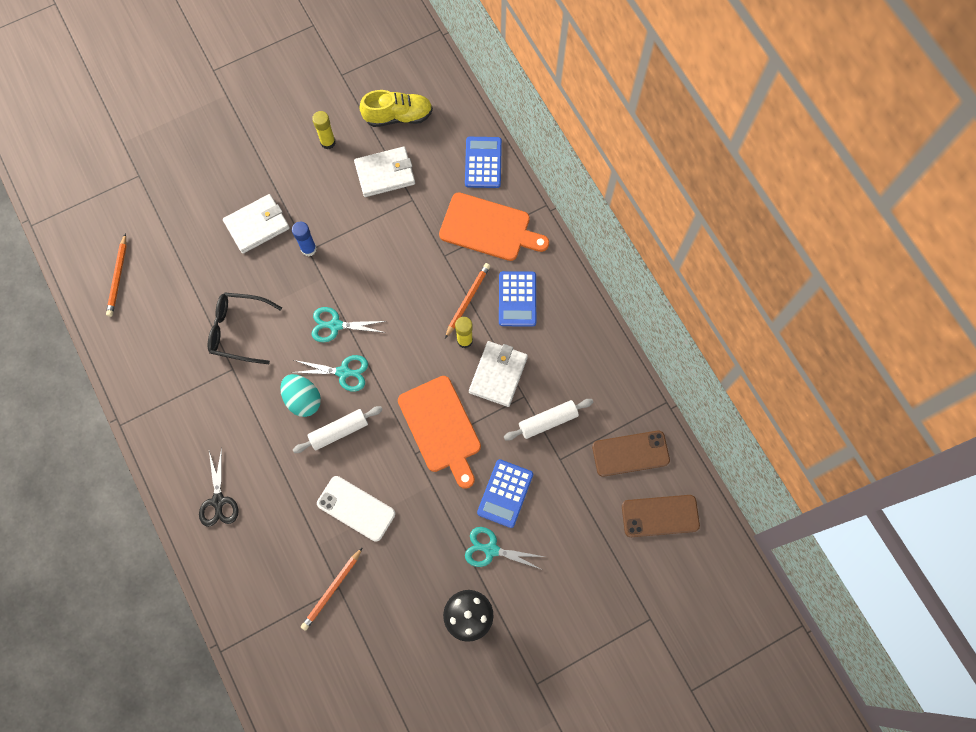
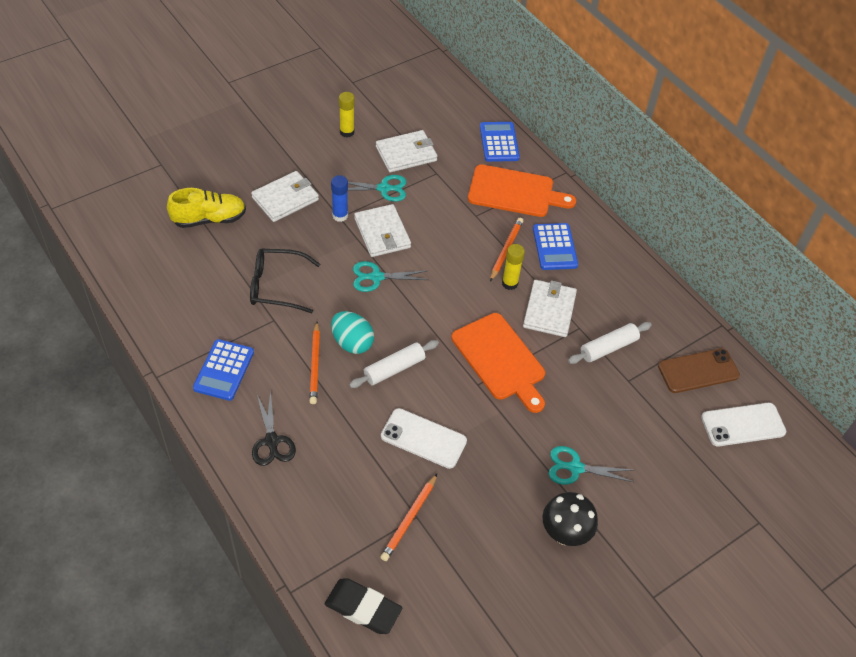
camera: 10 degrees left, 20 degrees down
(118, 277) = (145, 247): orange pencil -> orange pencil (315, 365)
(280, 672) = (363, 608): none -> black eraser
(344, 372) = (391, 317): turquoise scissors -> turquoise scissors (384, 188)
(348, 273) = (382, 233): none -> white wallet
(398, 116) = (411, 110): yellow shoe -> yellow shoe (209, 219)
(505, 493) = (579, 414): blue calculator -> blue calculator (224, 370)
(660, 516) = (743, 425): brown phone -> white phone

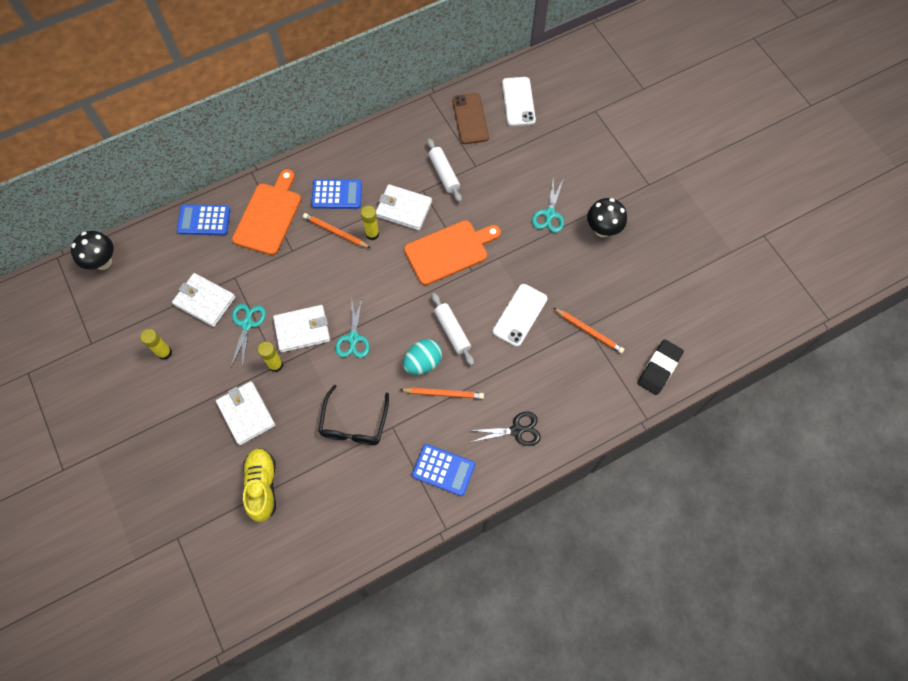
camera: 80 degrees left, 15 degrees up
(340, 216) = (275, 365): blue glue stick -> yellow glue stick
(406, 154) = (204, 301): white wallet -> white wallet turned 45 degrees counterclockwise
(438, 78) = (103, 262): none -> black mushroom

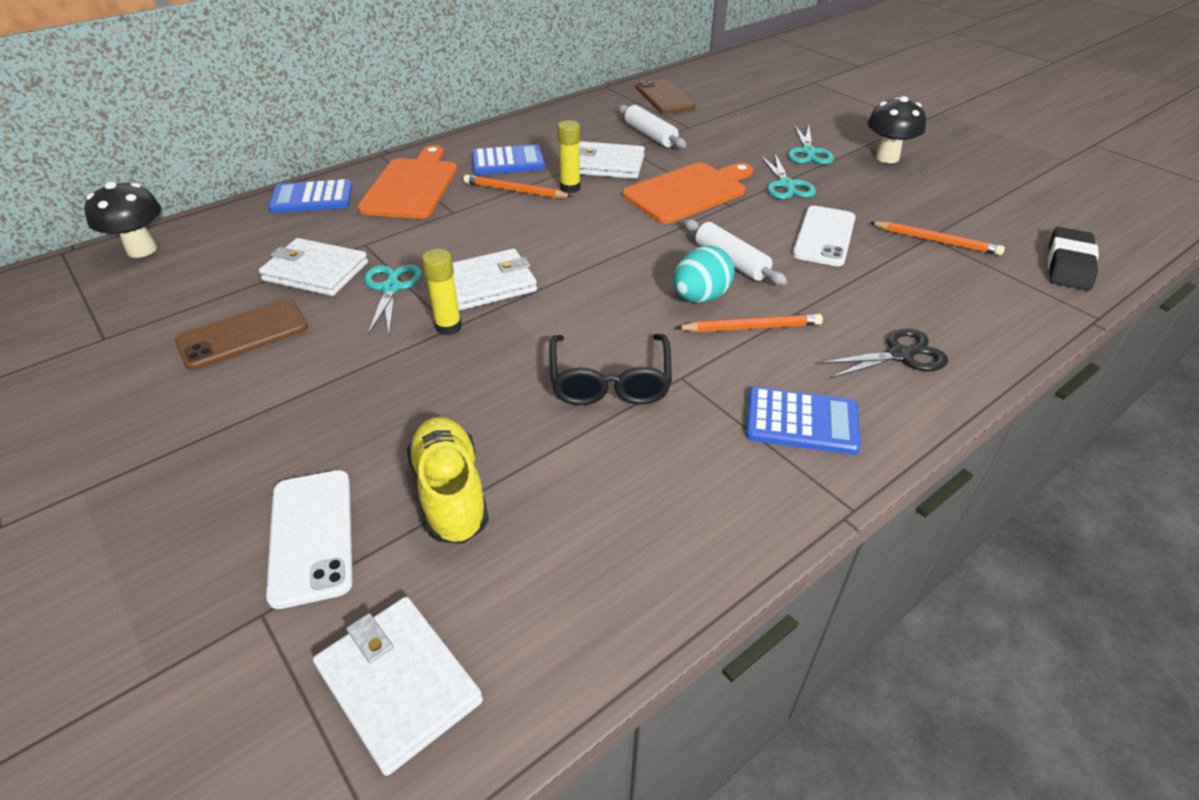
camera: 10 degrees left, 25 degrees down
(164, 353) = (243, 334): yellow glue stick -> brown phone
(246, 413) = (403, 392): white wallet -> white wallet (399, 684)
(353, 339) = (575, 285): turquoise scissors -> turquoise scissors (786, 185)
(518, 102) = (717, 83): white phone -> white phone (311, 536)

